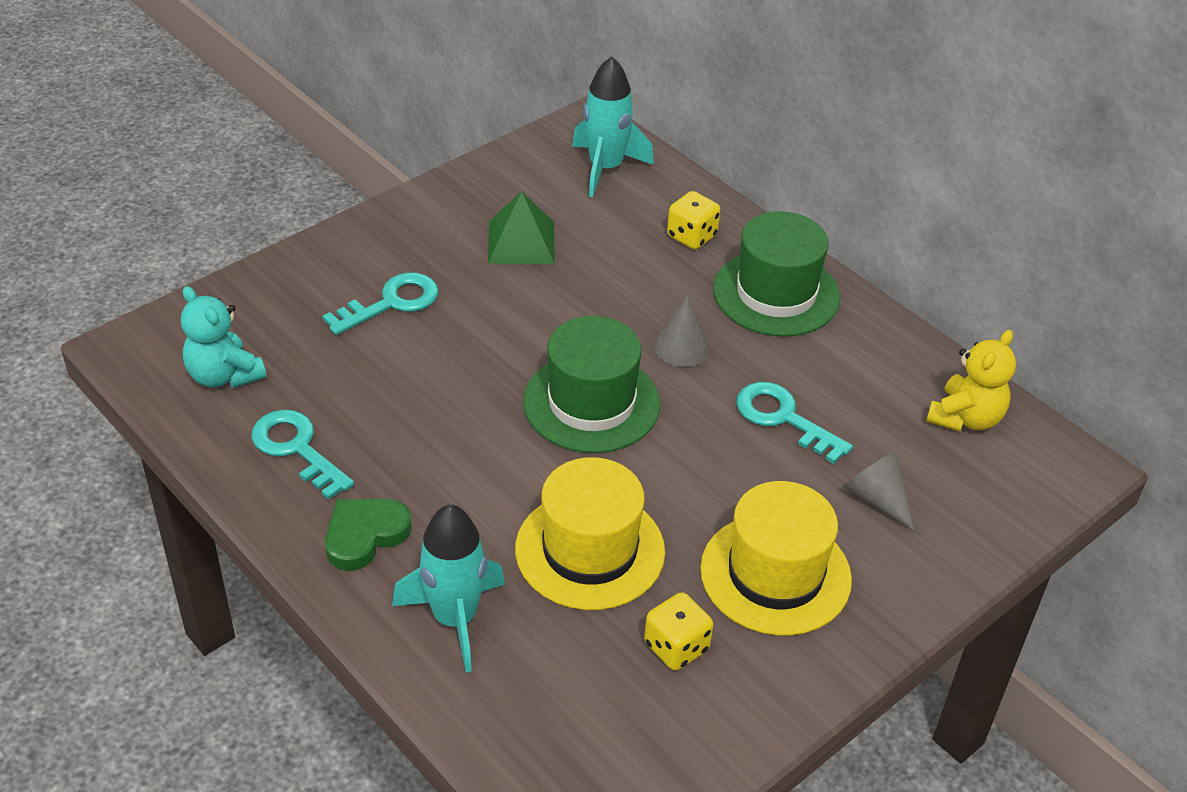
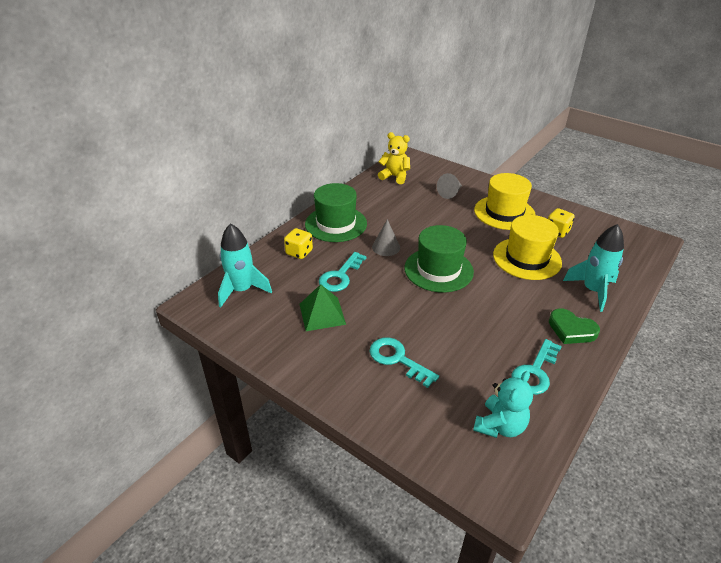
camera: 100 degrees left, 5 degrees down
(784, 418) = (418, 216): turquoise key -> turquoise key (340, 276)

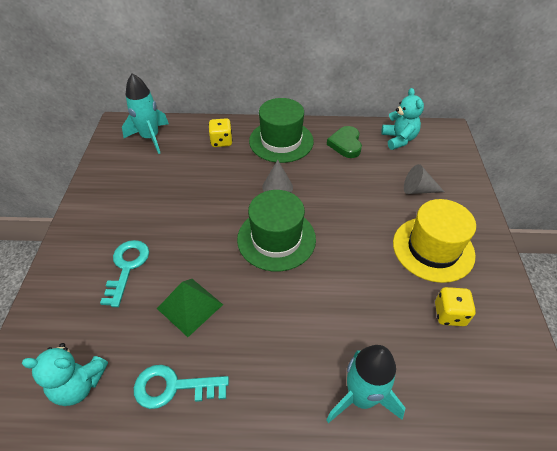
camera: 55 degrees right, 10 degrees up
(322, 314) = (154, 193): green pyramid -> green pyramid (190, 306)
(340, 276) = (211, 179): turquoise key -> none
(395, 176) = (399, 139): yellow teddy bear -> turquoise teddy bear
(527, 258) = (364, 304): yellow hat -> none
(571, 330) = (267, 399): green heart -> green heart (345, 144)

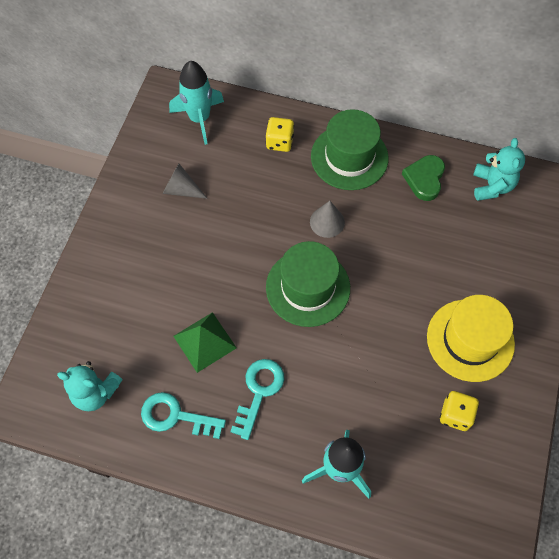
camera: 15 degrees right, 15 degrees up
(127, 267) = (151, 284): turquoise key -> turquoise key (259, 392)
(418, 190) = (485, 263): grey cone -> grey cone (181, 189)

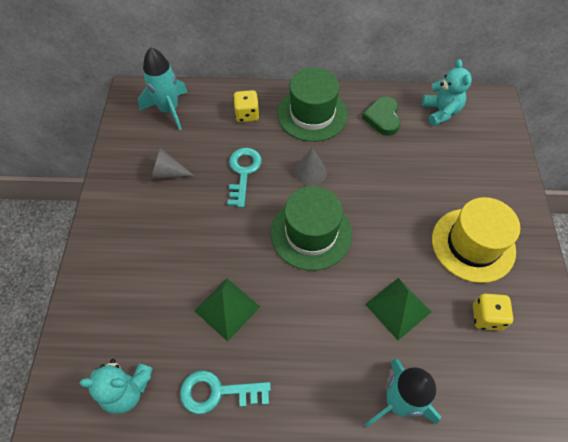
camera: 15 degrees left, 5 degrees down
(259, 392) = (295, 344): turquoise key -> turquoise key (243, 173)
(370, 383) = (398, 308): none -> green pyramid

